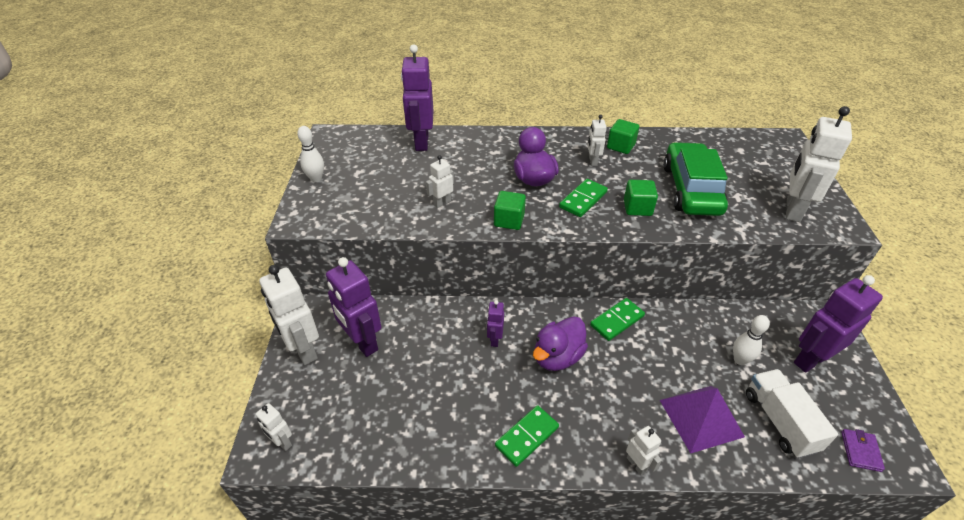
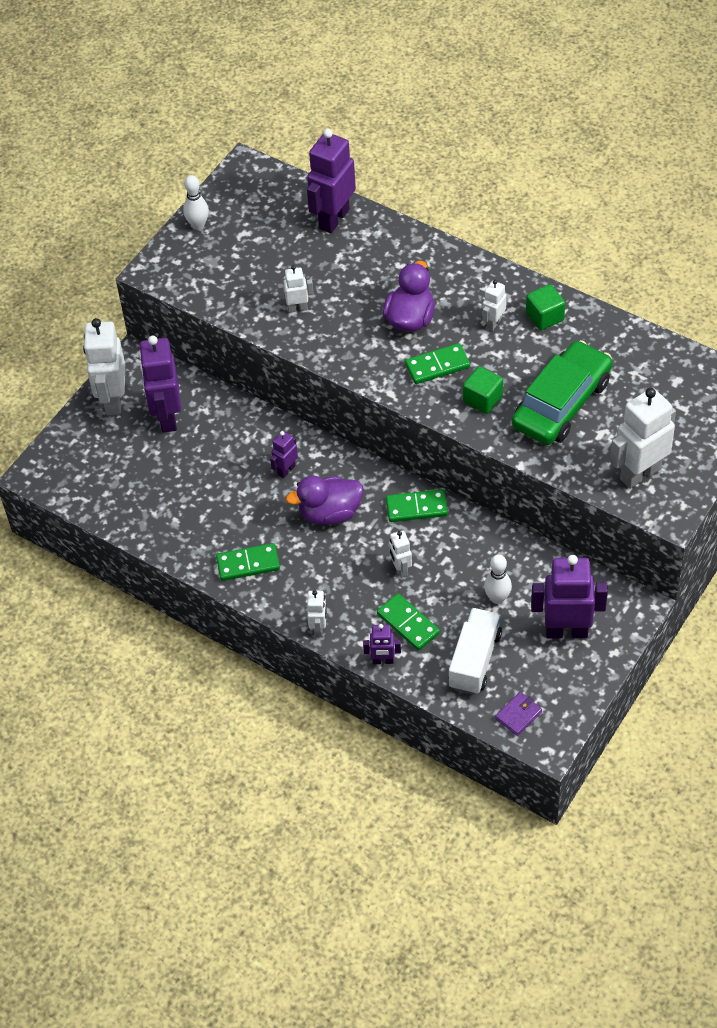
camera: 35 degrees right, 10 degrees up
(282, 442) = (55, 473): white robot -> white robot (400, 569)
(509, 220) = (344, 357): green cube -> none
(701, 418) = (408, 623): purple pyramid -> green domino
(716, 465) = (383, 661): none -> purple robot

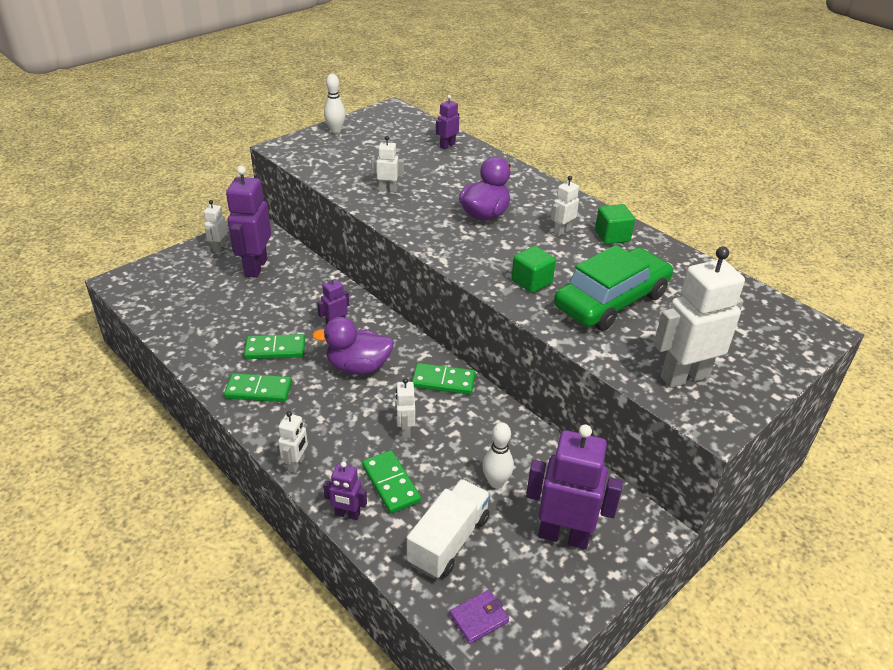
camera: 10 degrees right, 15 degrees down
(113, 400) = (219, 247): white robot -> white robot, size x0.50
(333, 219) = (447, 145): purple robot -> purple robot, size x0.50
(437, 366) = (497, 250): green domino -> green domino (275, 349)

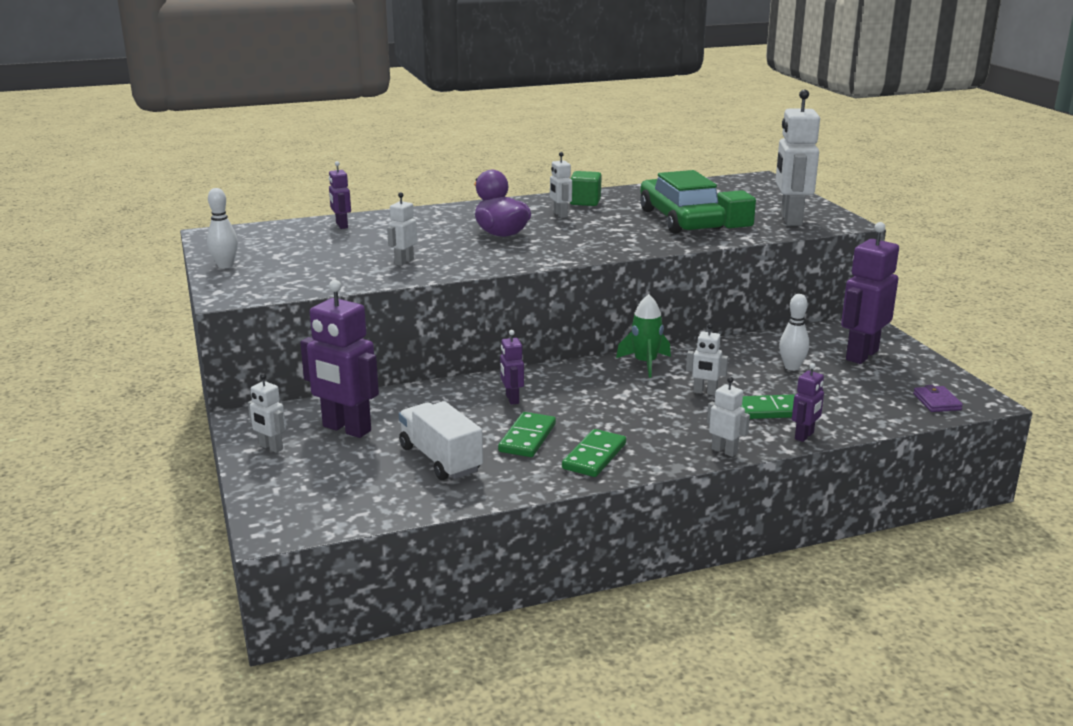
camera: 65 degrees left, 15 degrees down
(358, 367) = (594, 398): purple duck -> none
(443, 381) = (645, 363): green domino -> green rocket
(448, 540) = (852, 398): white truck -> white truck (440, 459)
(531, 282) = (631, 237): green cube -> green cube (734, 223)

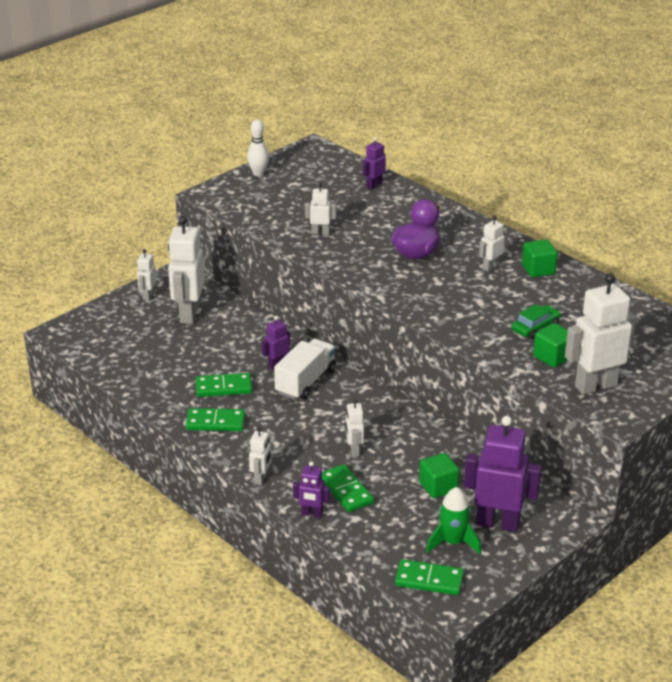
camera: 65 degrees right, 10 degrees up
(346, 429) = (188, 314): purple robot -> white robot
(440, 459) = (172, 362): white truck -> white truck (305, 382)
(645, 363) = (385, 409): green rocket -> green rocket (453, 542)
(680, 220) = (535, 327): green car -> green car, size x0.46
(791, 367) = (438, 487): white bowling pin -> green cube
(937, 402) = (429, 580): purple wallet -> green domino

